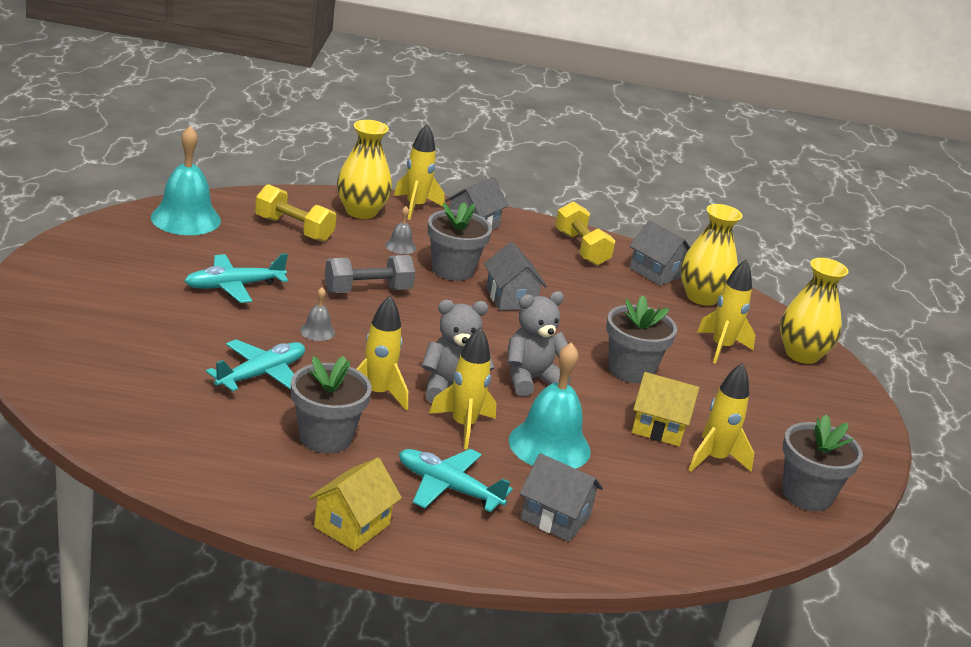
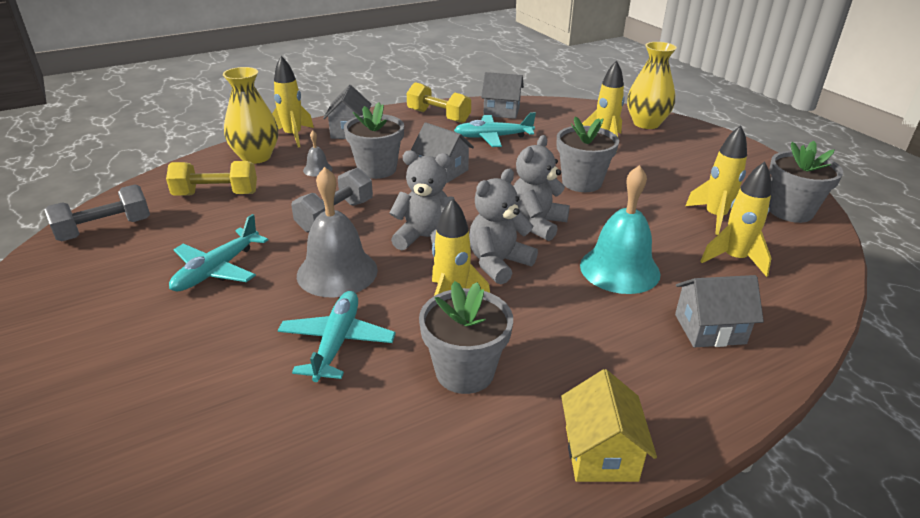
camera: 30 degrees left, 5 degrees up
(186, 219) = (105, 229): turquoise bell -> grey dumbbell
(317, 331) = (337, 272): grey bell -> grey bell, size x2.19
(418, 343) = (426, 238): none -> grey teddy bear
(448, 488) = (612, 355): turquoise plane -> turquoise plane (493, 137)
(463, 426) = (547, 290): yellow rocket -> yellow rocket (734, 259)
(659, 428) = (656, 214): yellow house -> none
(702, 297) = (547, 115): yellow vase -> none

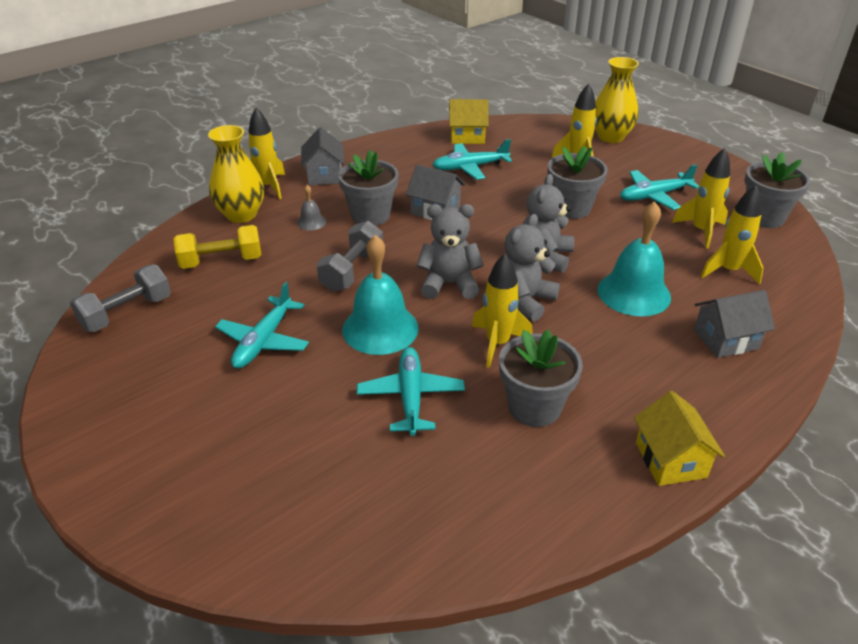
camera: 10 degrees left, 5 degrees up
(337, 272) = (380, 328): grey bell -> turquoise bell
(438, 116) = (407, 149): yellow dumbbell -> none
(501, 111) = (467, 137): grey house -> yellow house
(674, 180) = (654, 196): none -> turquoise plane

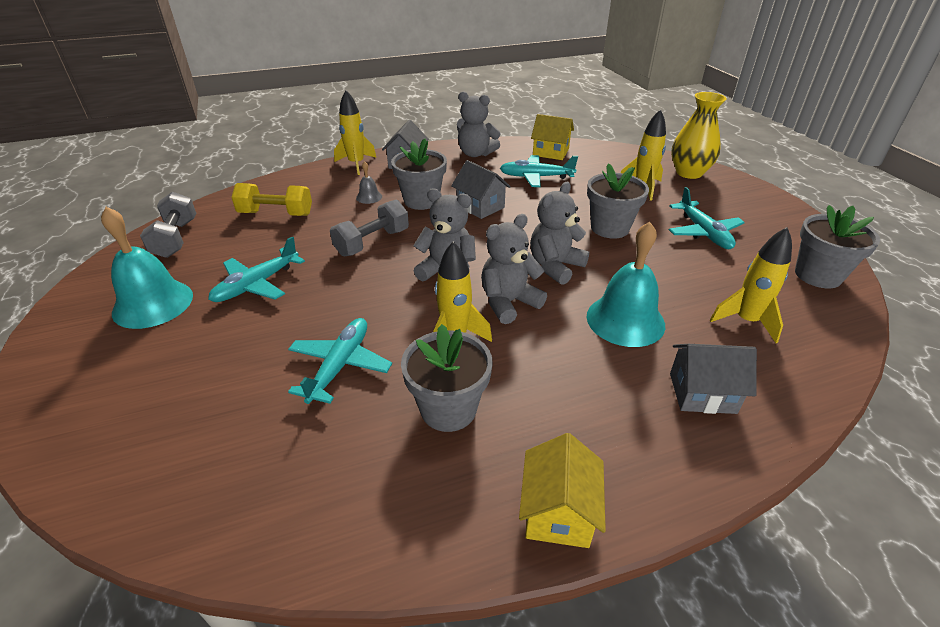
camera: 20 degrees right, 0 degrees up
(127, 313) = (176, 238): grey dumbbell -> grey dumbbell turned 75 degrees counterclockwise
(241, 215) = (319, 181): yellow vase -> none
(380, 328) = (359, 297): turquoise bell -> turquoise bell (153, 303)
(391, 151) = (476, 153): none -> grey teddy bear
(654, 196) = (703, 232): turquoise plane -> turquoise plane turned 105 degrees counterclockwise
(701, 231) = (736, 275): yellow rocket -> none

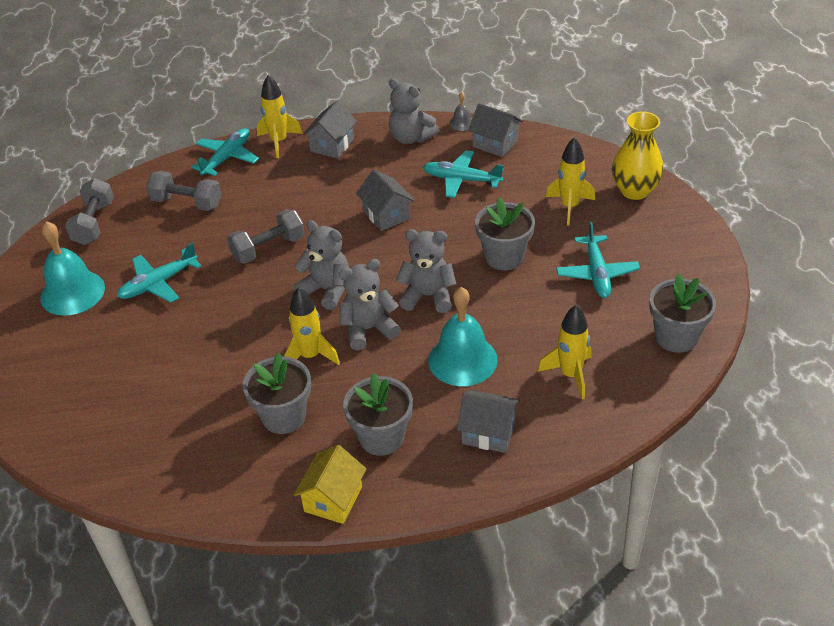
camera: 15 degrees right, 5 degrees up
(276, 214) = (187, 203): yellow dumbbell -> grey dumbbell
(340, 366) = (211, 370): turquoise plane -> turquoise plane (227, 158)
(369, 197) = (280, 190): grey bell -> grey bell (462, 123)
(421, 200) = (330, 200): grey flower pot -> grey flower pot (381, 437)
(550, 152) = (495, 143): yellow house -> grey house
(555, 266) = (428, 296): grey teddy bear -> grey teddy bear turned 45 degrees clockwise

